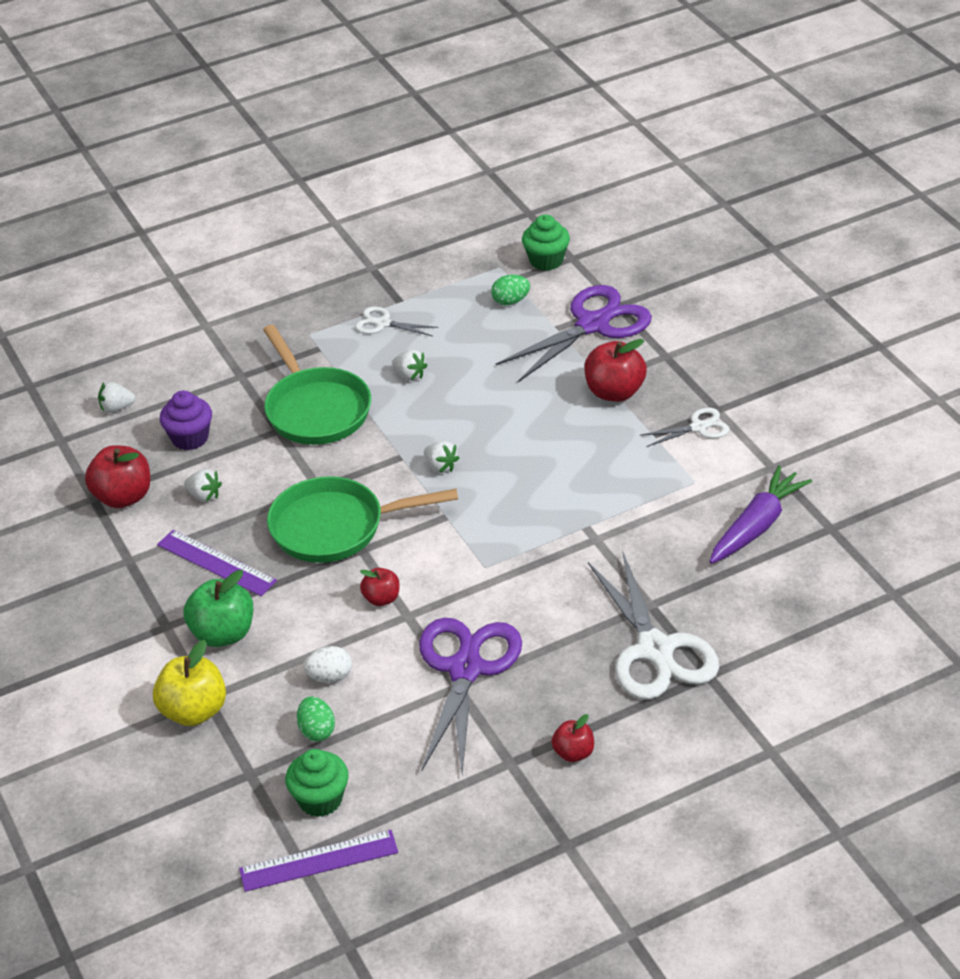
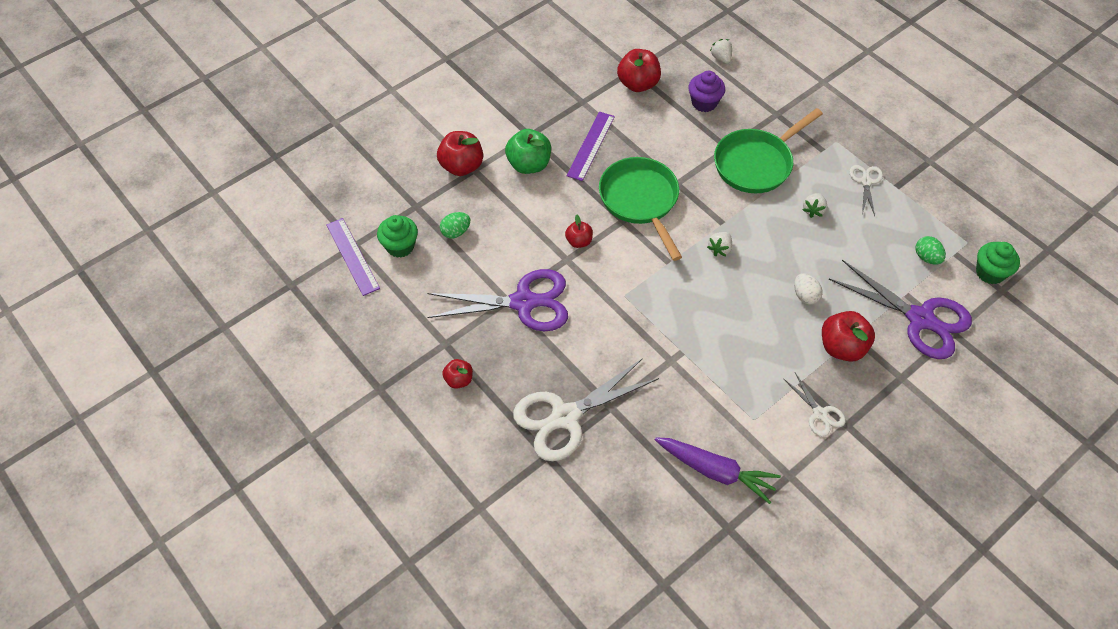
camera: 75 degrees right, 15 degrees up
(194, 711) = (461, 166): yellow apple -> red apple
(204, 495) = (651, 124): white strawberry -> none
(330, 676) = (503, 228): white egg -> white egg (805, 295)

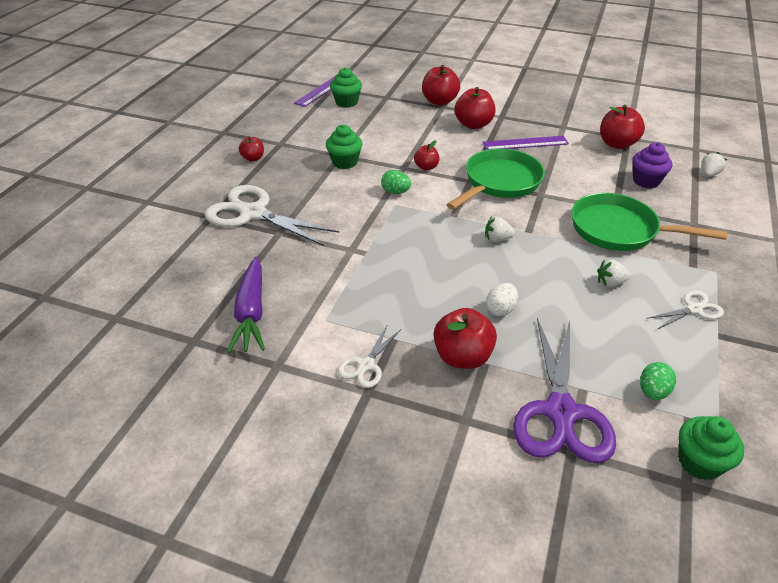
camera: 60 degrees right, 15 degrees down
(456, 232) = (380, 117): green egg -> green egg (395, 192)
(524, 302) = (345, 162): purple scissors -> green cupcake
(529, 164) = (473, 124): green apple -> red apple

